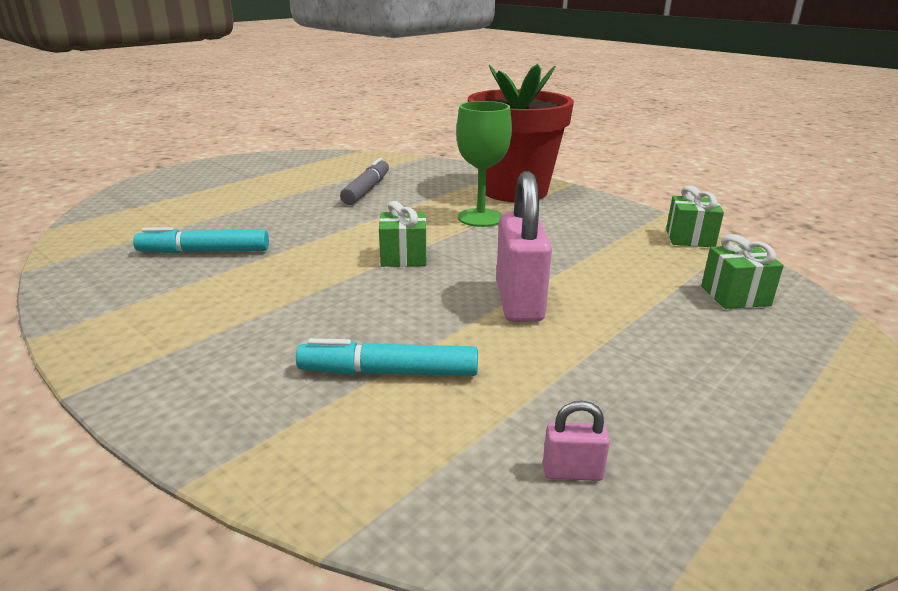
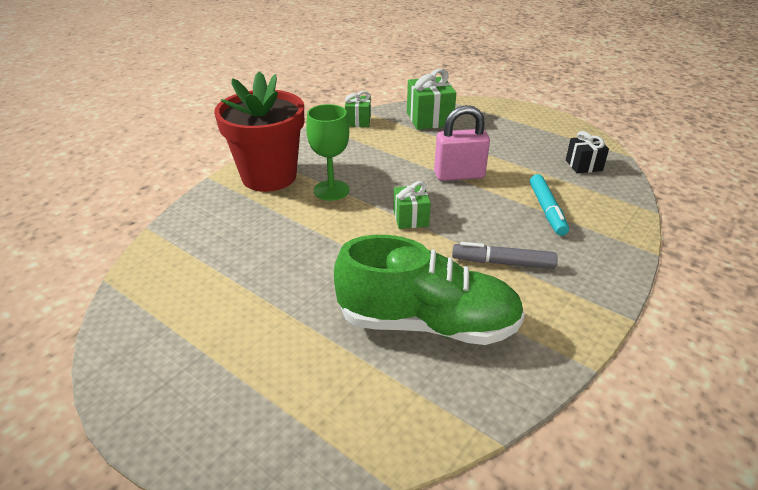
camera: 95 degrees left, 10 degrees up
(204, 252) = (427, 323): turquoise marker -> green shoe
(366, 189) = (261, 254): grey marker -> grey marker (503, 263)
(572, 472) = (583, 165): pink padlock -> black gift
(735, 296) = (429, 119): green gift -> green gift, size x1.60

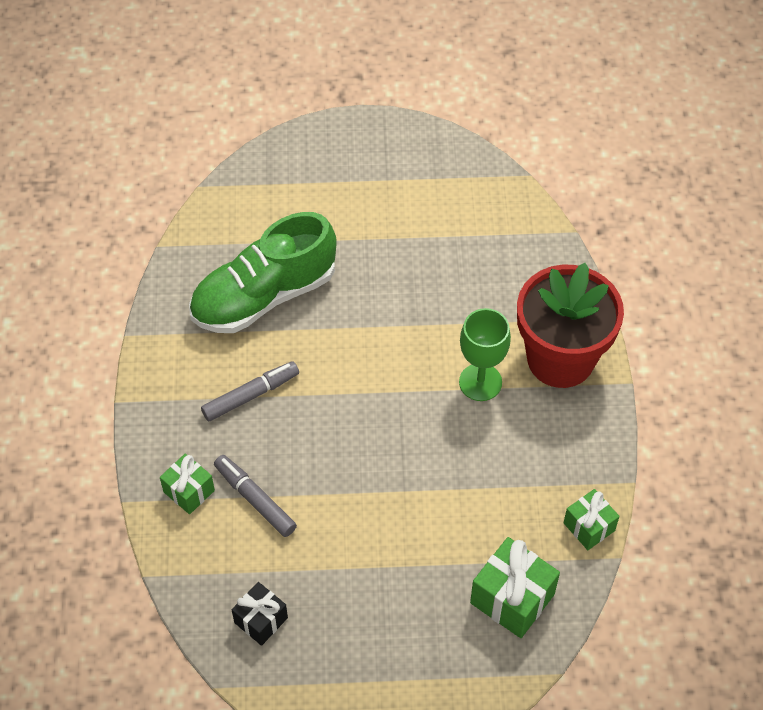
camera: 140 degrees right, 20 degrees up
(410, 218) = (371, 396): green gift -> green gift (189, 491)
(459, 175) = (381, 498): pink padlock -> none
(547, 210) = (255, 499): turquoise marker -> grey marker

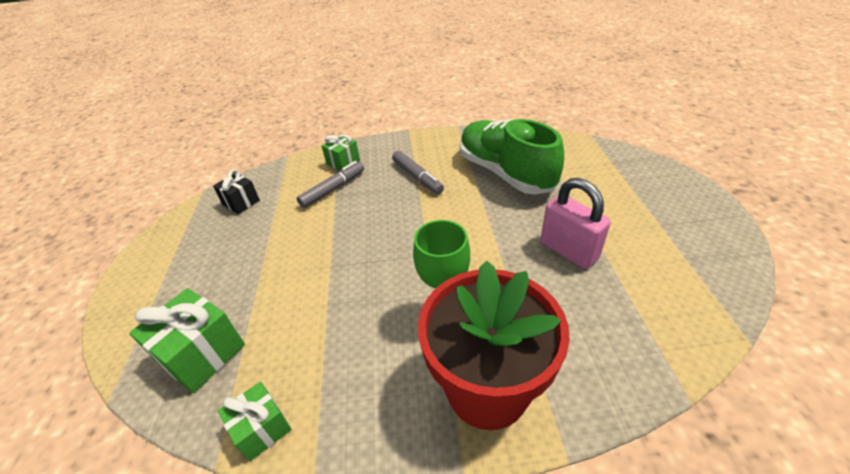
camera: 90 degrees right, 15 degrees down
(412, 265) = (568, 250): none -> pink padlock

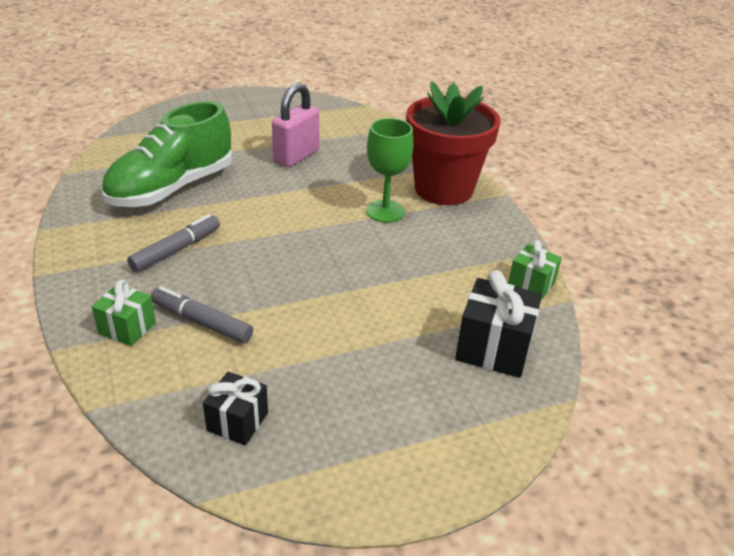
camera: 110 degrees left, 5 degrees down
(202, 354) = (493, 348): green gift -> black gift

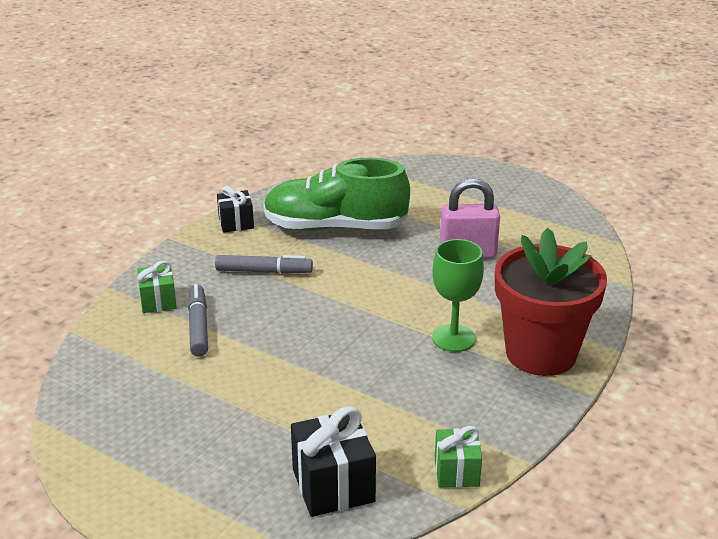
camera: 55 degrees right, 5 degrees down
(237, 421) = (117, 395): black gift -> black gift (236, 223)

